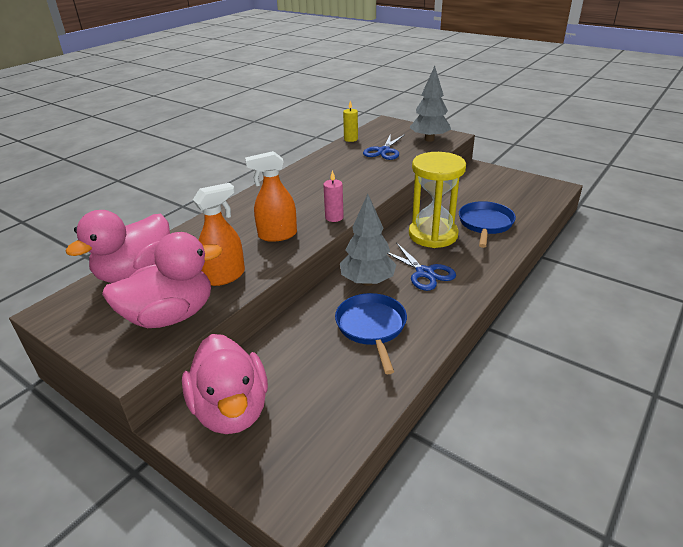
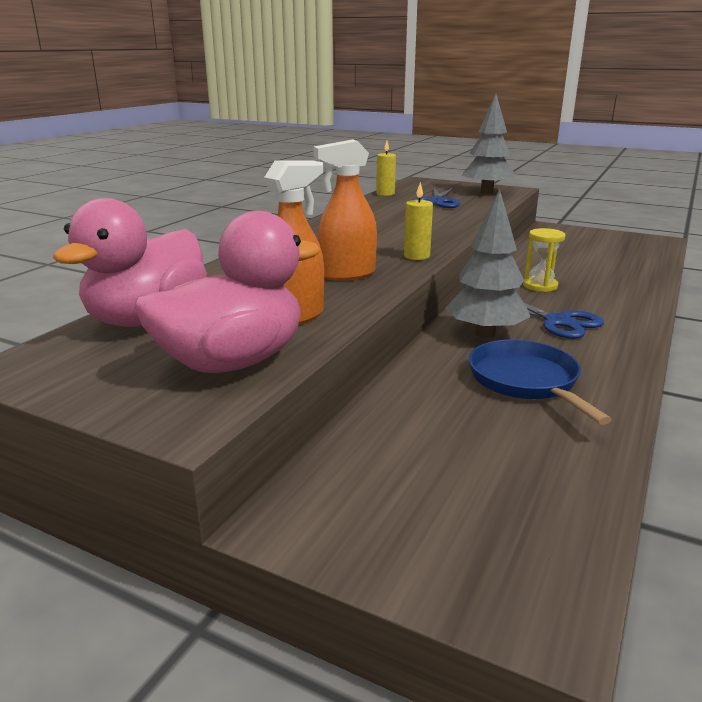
camera: 10 degrees left, 10 degrees down
(231, 410) = (368, 496): pink duck -> none
(334, 217) = (416, 256): pink candle -> yellow candle
(433, 235) = (540, 286): yellow hourglass -> yellow hourglass, size x0.50
(485, 224) = (599, 274): blue pan -> none

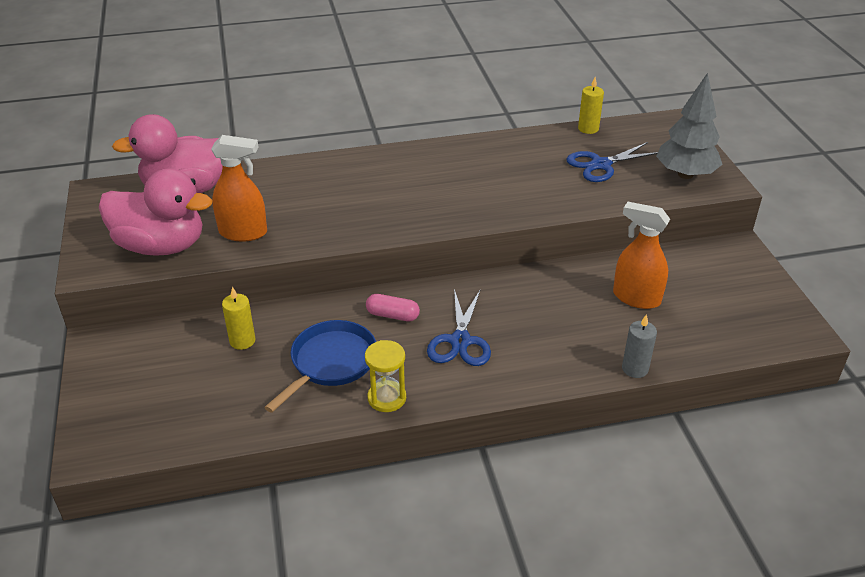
camera: 50 degrees right, 15 degrees up
(347, 274) = (340, 214): orange spray bottle -> orange spray bottle (636, 298)
(416, 256) = (418, 223): yellow candle -> yellow candle (242, 341)
(485, 334) = (392, 315): grey tree -> pink capsule
(540, 286) = (536, 304): yellow hourglass -> yellow hourglass (387, 398)
(657, 284) = (635, 369): none -> grey candle

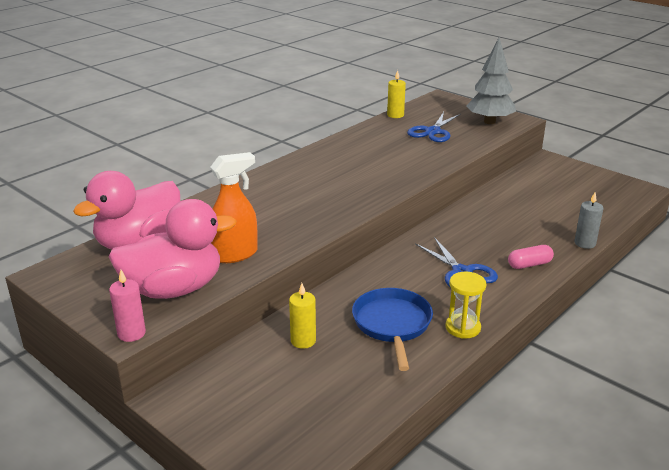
camera: 35 degrees left, 10 degrees down
(89, 272) = (131, 333): none -> pink candle
(392, 315) = (394, 276): pink capsule -> pink capsule (529, 264)
(636, 298) = (531, 206): orange spray bottle -> none

